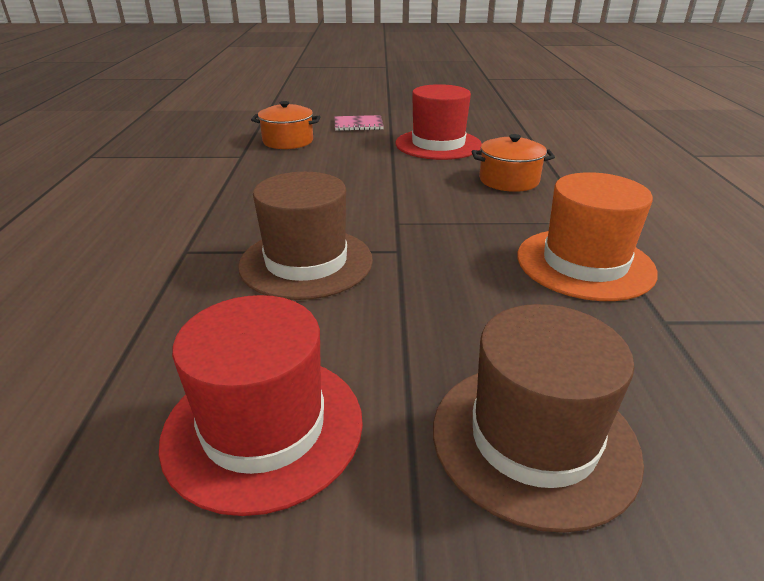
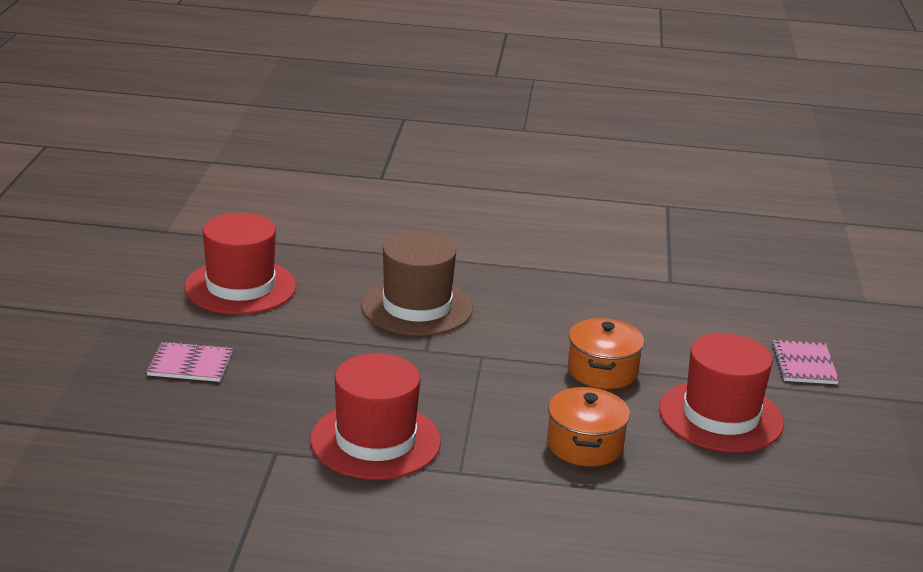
camera: 95 degrees right, 5 degrees down
(288, 141) = (725, 310): orange pot -> orange pot (602, 371)
(533, 439) = (190, 364): brown hat -> pink notebook
(584, 263) = (375, 441): orange hat -> red hat

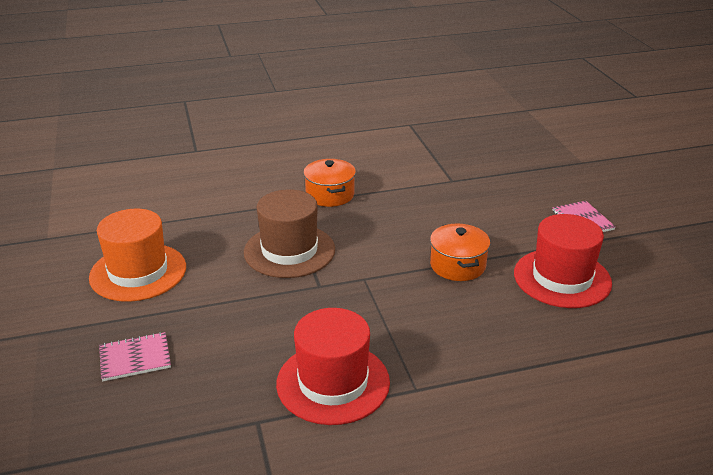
camera: 20 degrees left, 5 degrees up
(240, 287) = (138, 272): red hat -> orange hat
(584, 445) = (489, 333): orange pot -> orange pot (330, 195)

